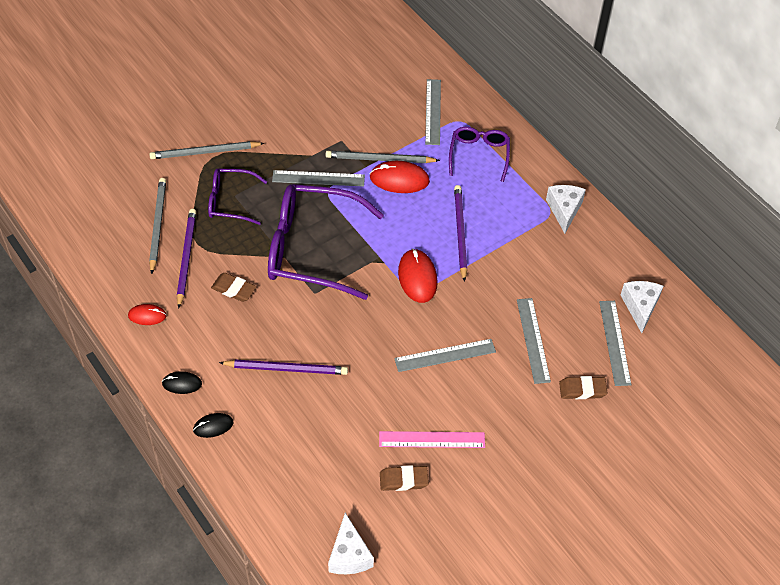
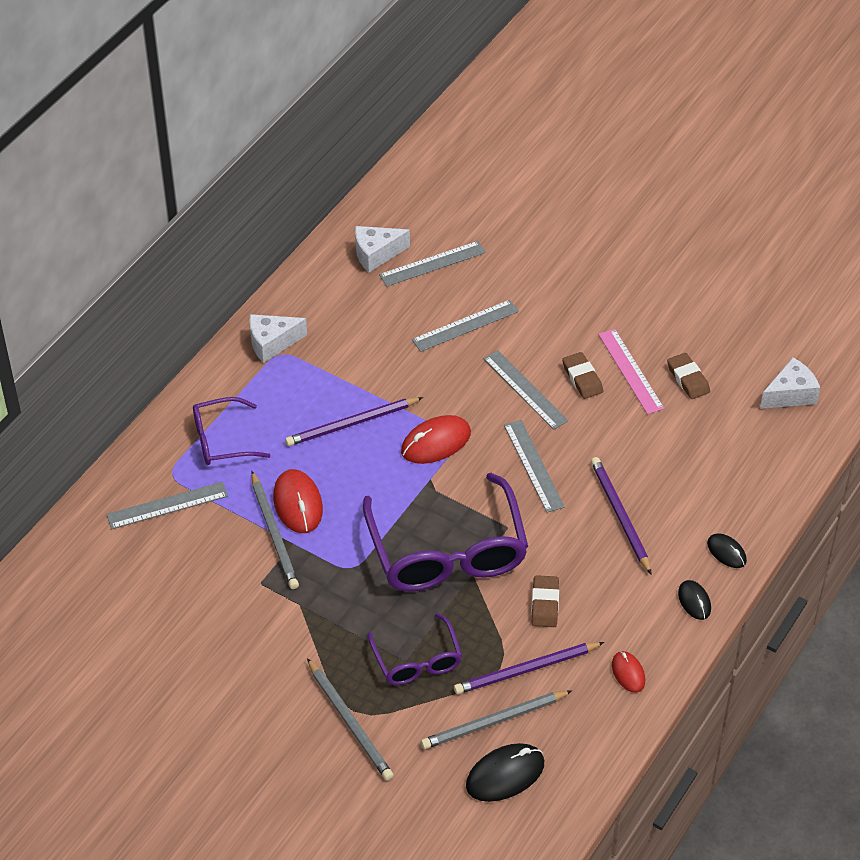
camera: 110 degrees left, 5 degrees down
(115, 217) = (505, 775): none -> black mouse
(318, 178) = (335, 584): grey ruler -> grey ruler (533, 466)
(582, 390) = (504, 275): brown eraser -> brown eraser (582, 378)

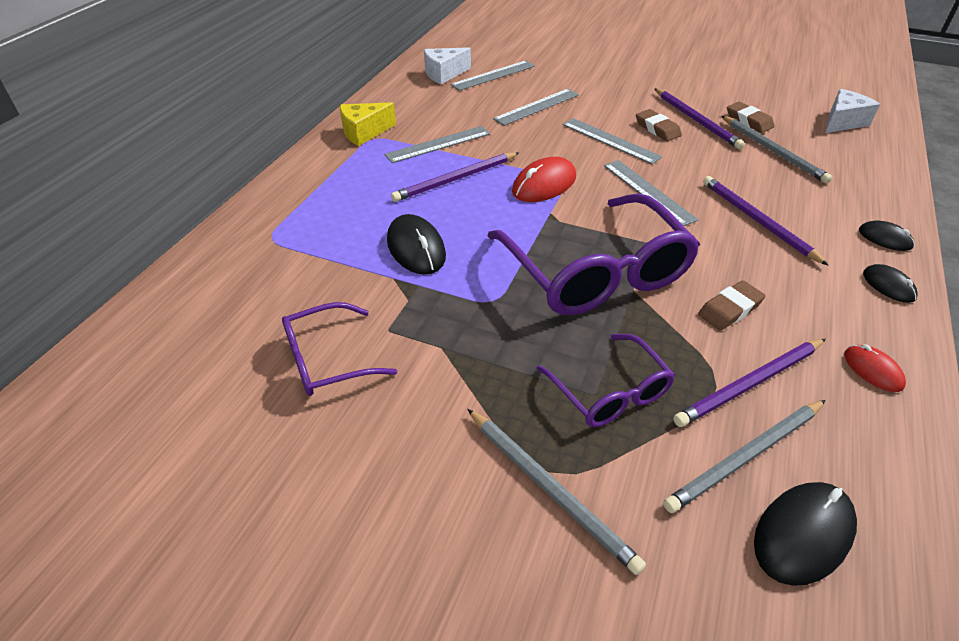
camera: 10 degrees left, 5 degrees down
(167, 506) = (267, 266): grey ruler -> grey ruler (438, 144)
(221, 440) = (323, 205): purple glasses -> purple glasses (327, 360)
(272, 343) = (364, 132): white cheese -> yellow cheese
(274, 533) = (395, 278): grey pencil -> grey pencil (773, 151)
(298, 504) = (416, 248): red mouse -> black mouse
(545, 604) = (730, 309): brown eraser -> brown eraser turned 60 degrees clockwise
(631, 371) = (696, 120): pink ruler -> purple pencil

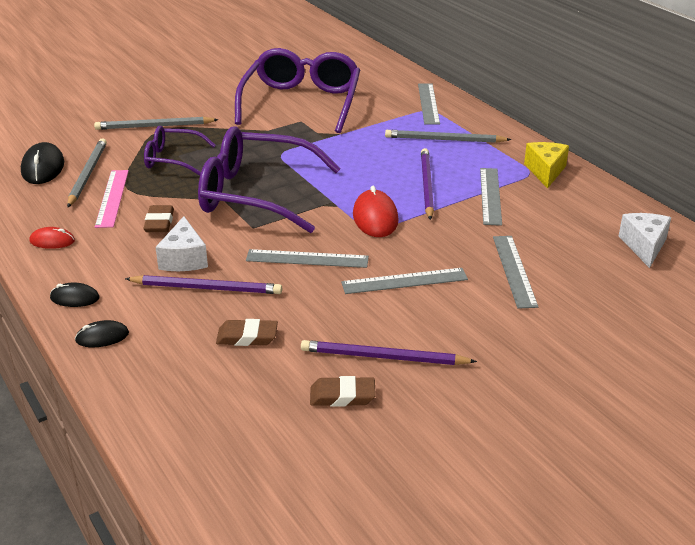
camera: 125 degrees right, 10 degrees down
(327, 360) = (301, 102): purple glasses -> purple glasses, size x1.87
(416, 248) = (361, 147): black mouse -> none
(493, 75) = (617, 275): grey ruler -> grey ruler (428, 103)
(657, 129) = (395, 320): brown eraser -> brown eraser (247, 337)
(750, 384) = (112, 198): purple pencil -> pink ruler
(773, 151) = (273, 369): grey pencil -> grey pencil (444, 140)
(842, 122) = (256, 475): white cheese -> white cheese (184, 259)

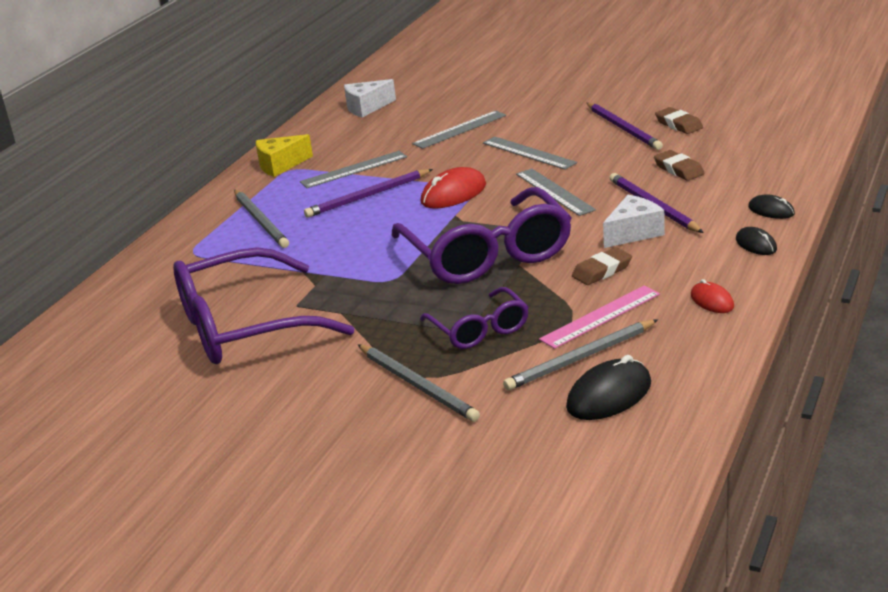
camera: 120 degrees left, 5 degrees down
(428, 103) = (173, 259): grey ruler -> none

